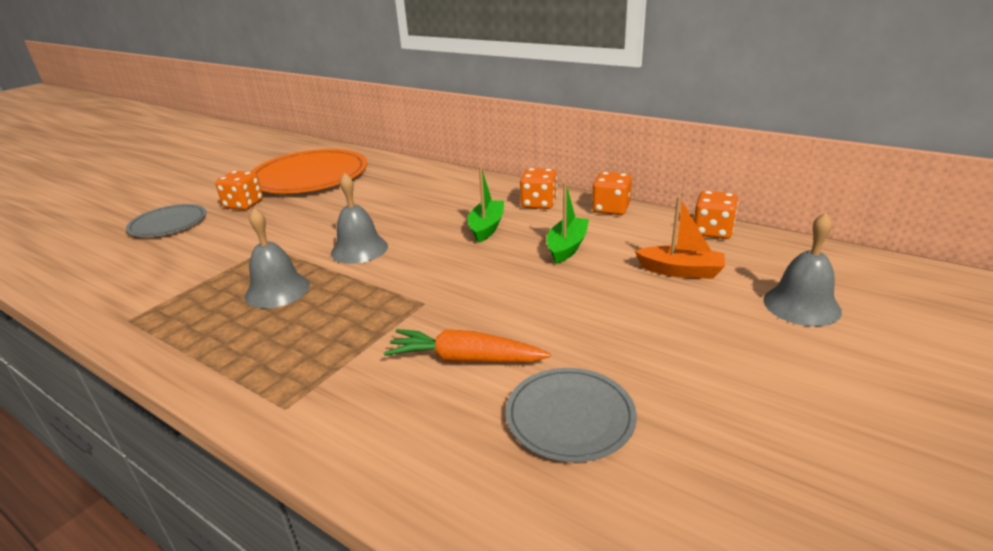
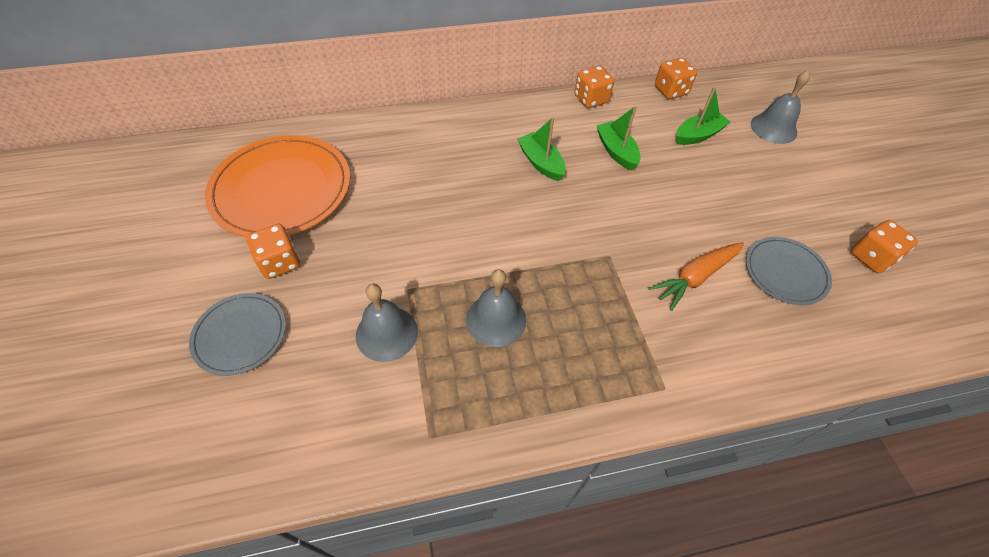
camera: 50 degrees left, 25 degrees up
(359, 249) = (486, 241): grey bell -> grey bell (386, 333)
(538, 204) = (539, 118): orange dice -> orange dice (871, 257)
(681, 271) = (698, 135): orange boat -> green boat

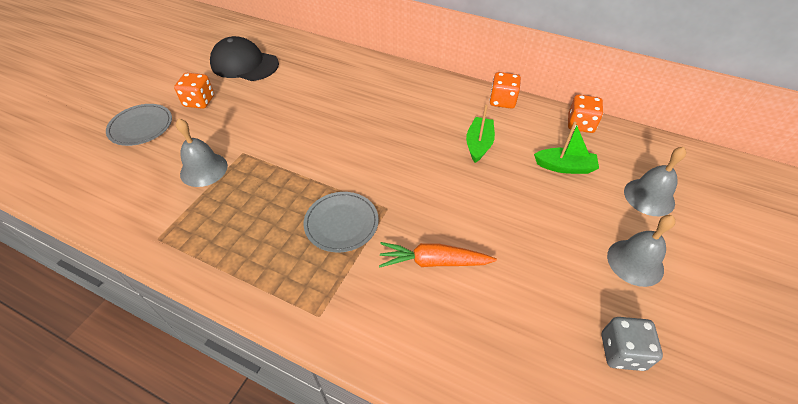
camera: 40 degrees right, 5 degrees down
(282, 189) = (244, 64): orange plate -> black cap
(496, 319) = (268, 200): grey bell -> grey bell (635, 262)
(541, 163) = (412, 124): green boat -> none
(785, 272) = (516, 307): grey plate -> grey plate (341, 223)
(871, 257) = (622, 351): orange dice -> grey dice

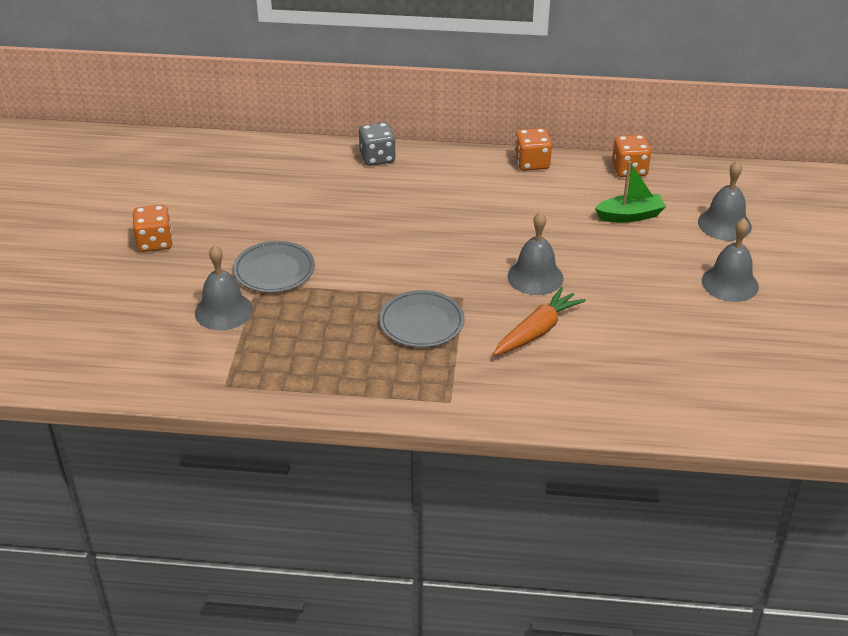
camera: 20 degrees left, 10 degrees down
(141, 126) = (102, 286): grey plate -> grey plate (274, 270)
(244, 64) = (180, 187): black cap -> none
(433, 262) = (537, 331): orange carrot -> orange carrot turned 150 degrees clockwise
(457, 205) = (535, 277): none -> grey bell
(479, 144) = (528, 214): green boat -> none
(622, 351) = (741, 353): grey dice -> grey dice (377, 157)

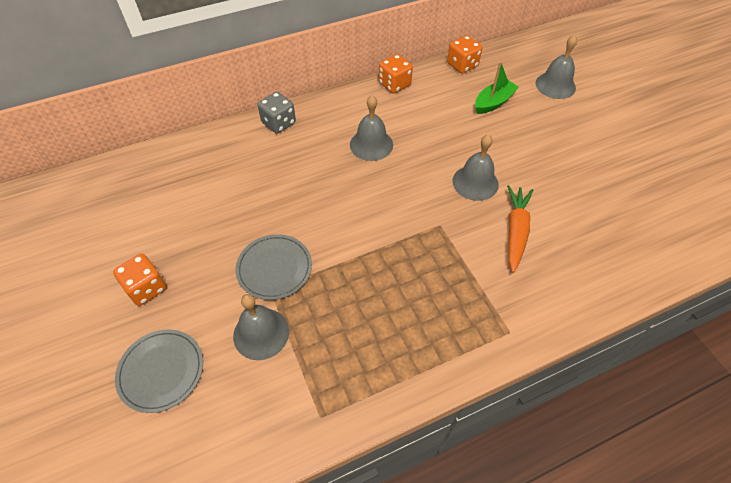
camera: 30 degrees left, 15 degrees up
(421, 322) = (429, 264): grey plate -> grey plate (161, 371)
(730, 283) = (598, 131): grey bell -> grey bell (371, 144)

